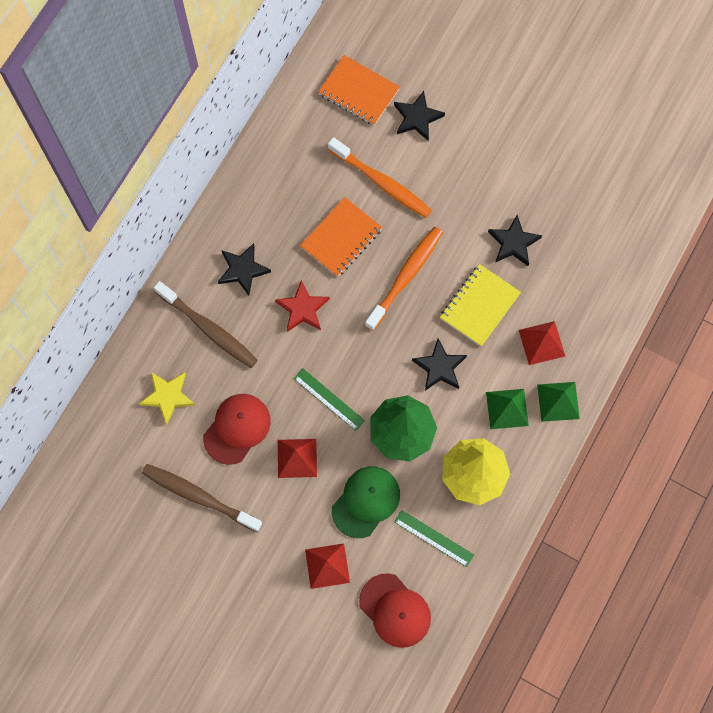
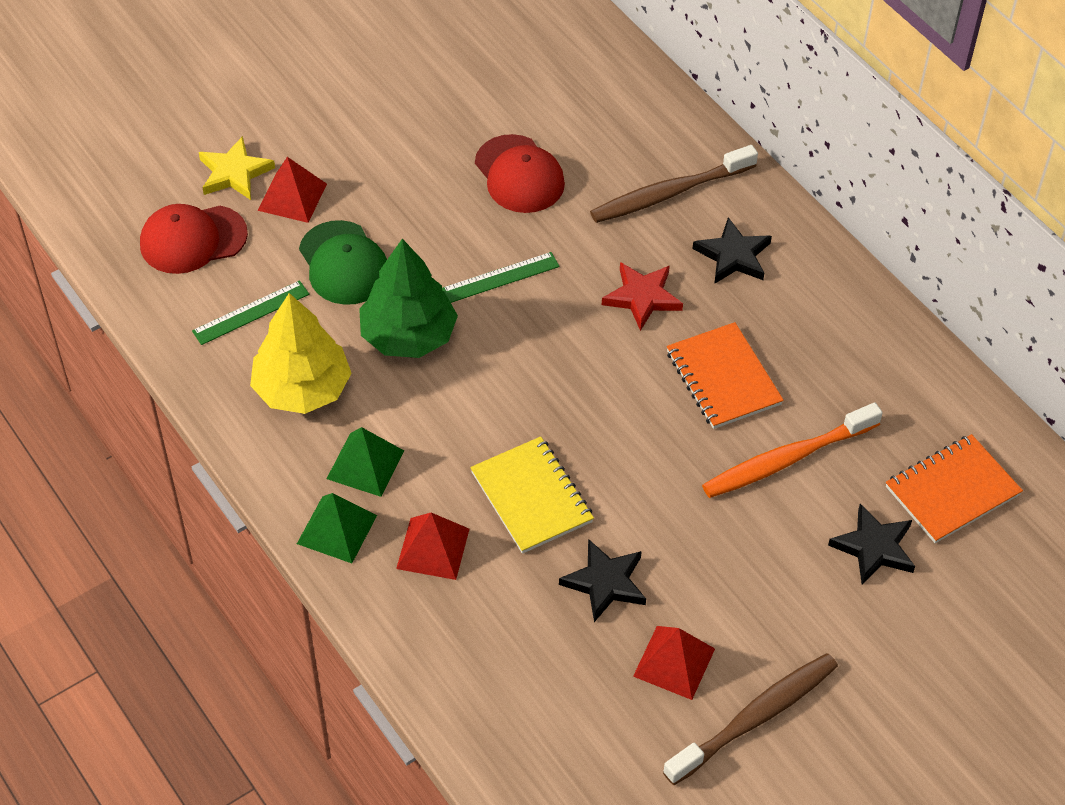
camera: 115 degrees right, 20 degrees down
(167, 396) = (602, 125): yellow star -> yellow star (234, 173)
(199, 496) = (457, 111): brown toothbrush -> brown toothbrush (755, 717)
(297, 458) = (444, 218): red pyramid -> red pyramid (674, 662)
(405, 276) = (625, 428): orange toothbrush -> none
(439, 367) = (471, 413): black star -> none

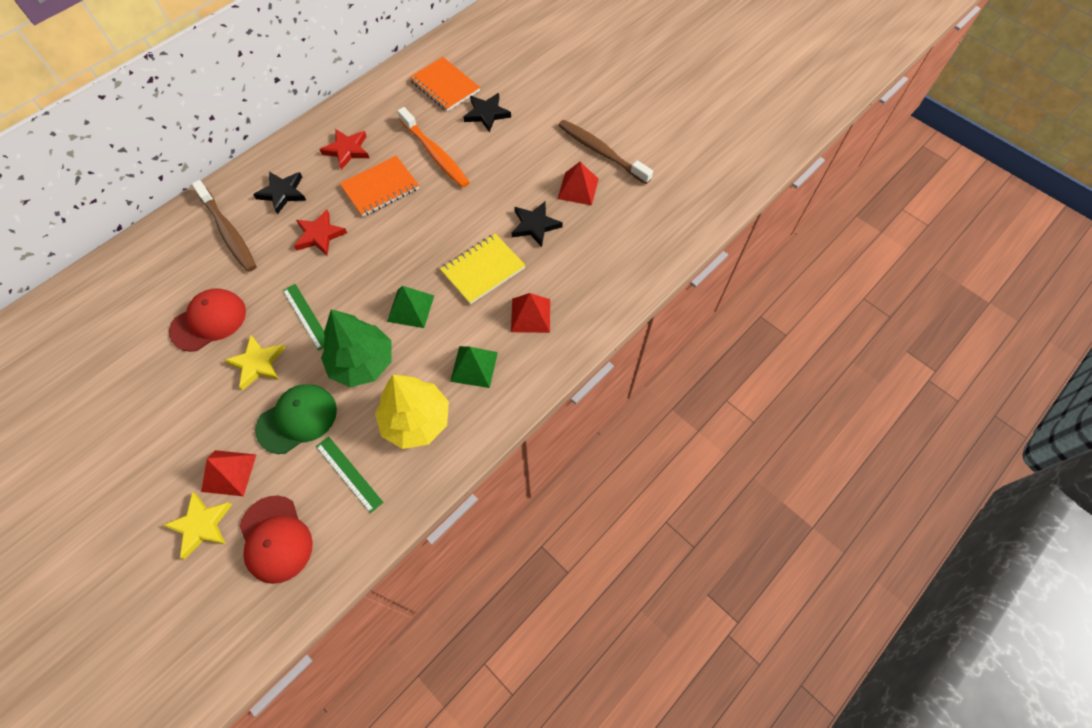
camera: 100 degrees left, 10 degrees up
(336, 529) = (527, 372): green pyramid -> green pyramid (410, 308)
(438, 224) = (257, 363): none -> yellow star
(812, 339) = (347, 150): none -> red star

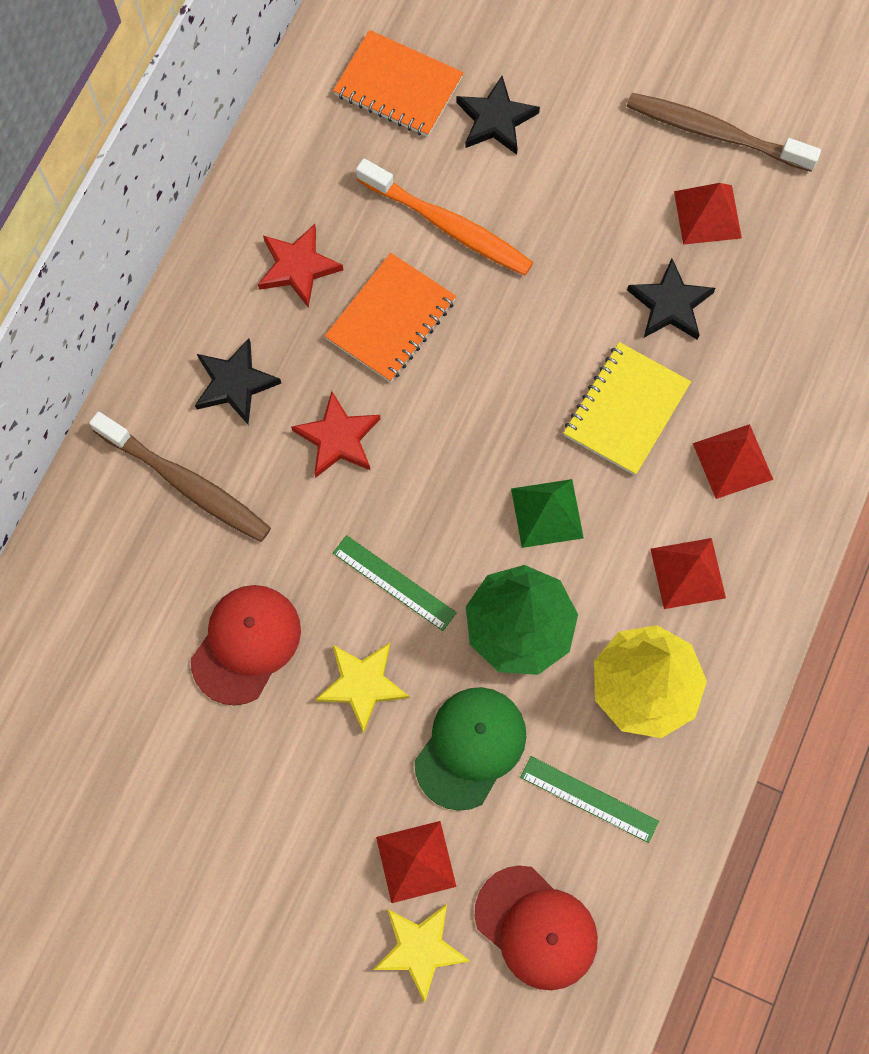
camera: 20 degrees left, 10 degrees up
(474, 366) = (688, 573): green pyramid -> red pyramid

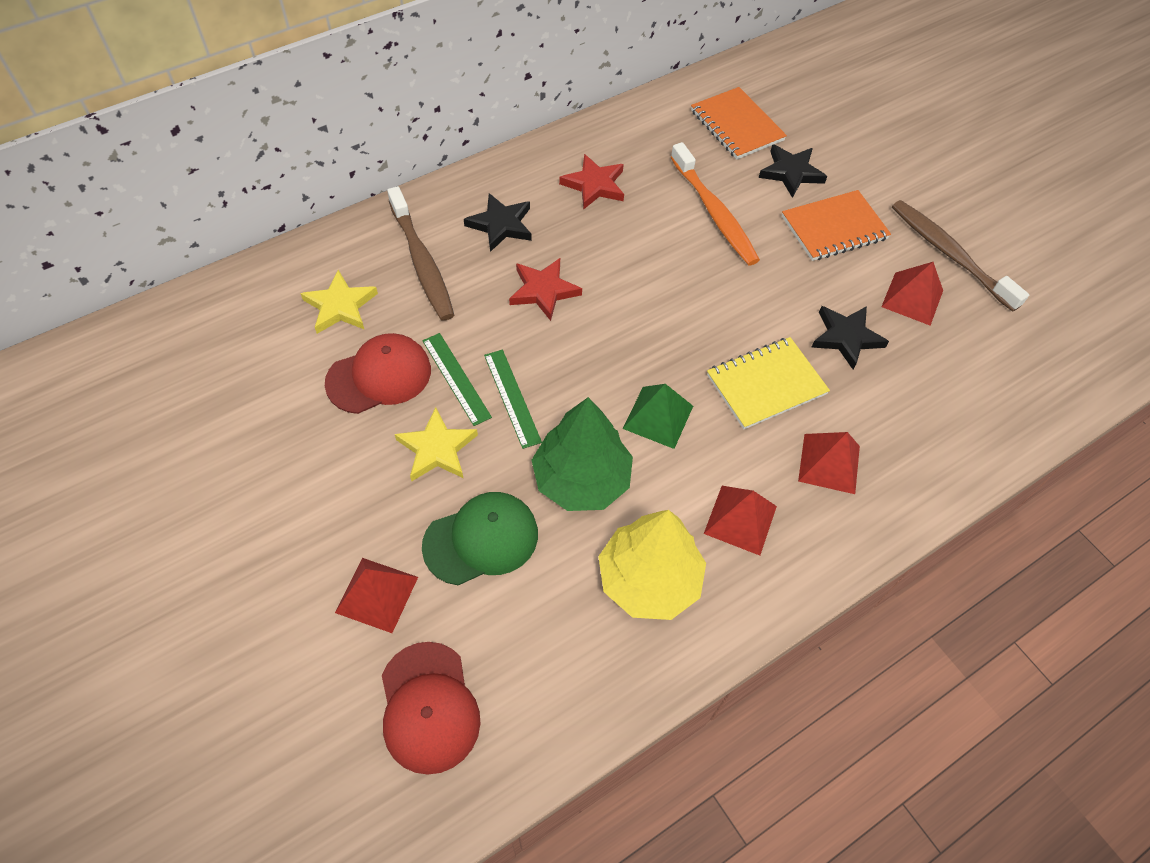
camera: 30 degrees right, 15 degrees down
(391, 320) = (634, 244): orange notebook -> orange notebook (834, 228)
(420, 948) = (328, 661): yellow star -> yellow star (340, 306)
(589, 799) = (544, 635): green ruler -> green ruler (456, 378)

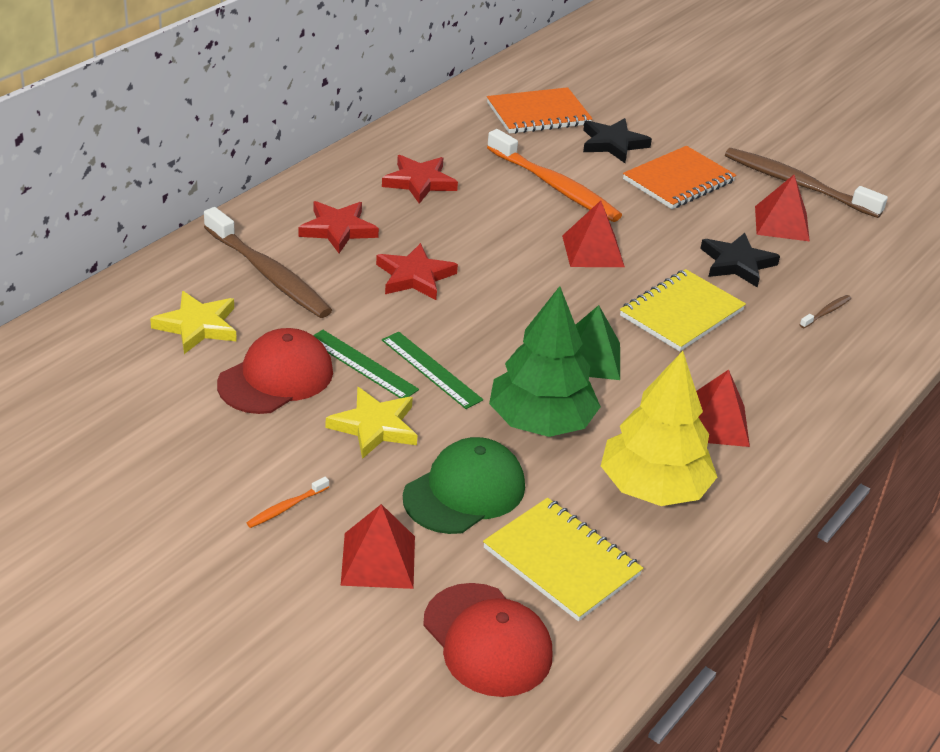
camera: 20 degrees left, 20 degrees down
(327, 517) = (286, 507): none -> orange toothbrush
(501, 225) = (338, 229): black star -> red star
(530, 640) = (561, 562): none -> yellow notebook
(736, 126) = (538, 114): orange notebook -> orange notebook turned 60 degrees counterclockwise
(829, 463) = (775, 363): red pyramid -> red pyramid (593, 251)
(907, 414) = (826, 312): none -> brown toothbrush

